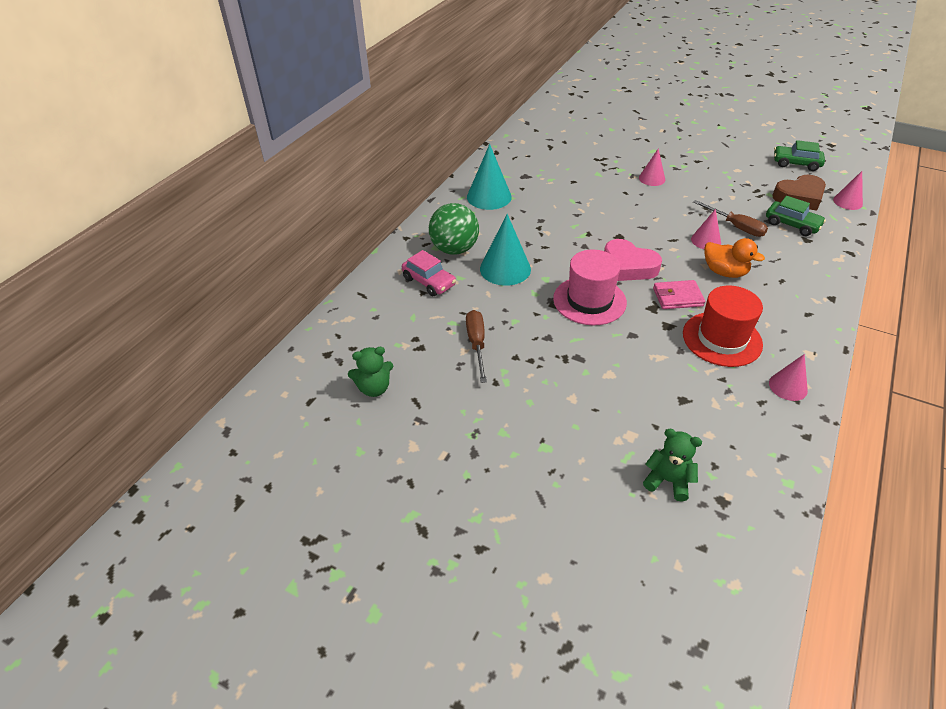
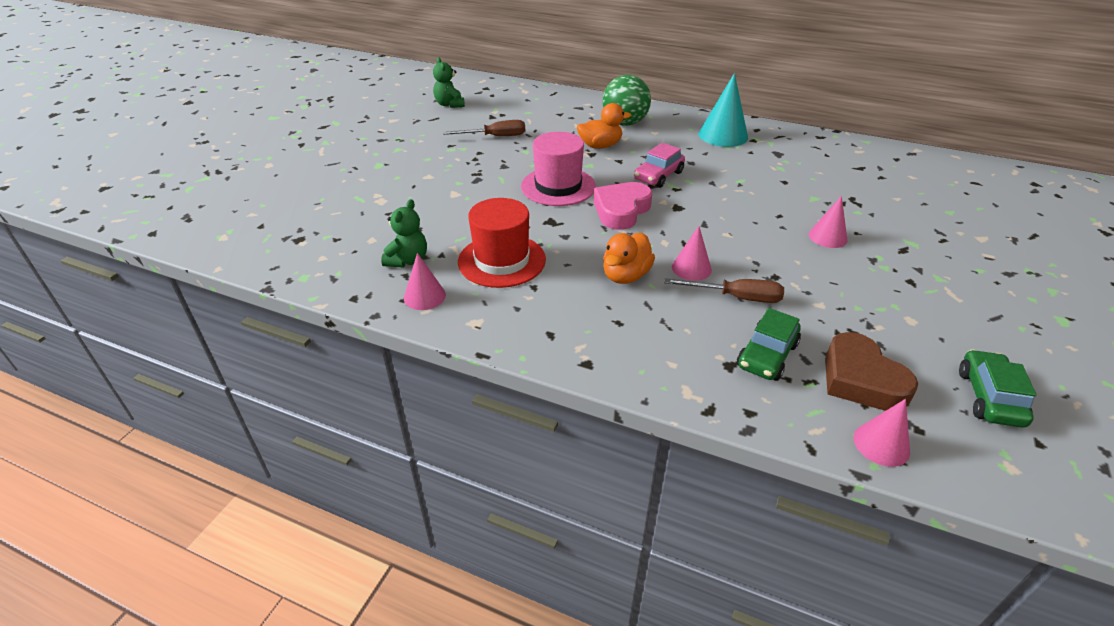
camera: 85 degrees right, 5 degrees down
(429, 282) = (574, 115): pink car -> pink car (658, 176)
(505, 269) = (600, 146): turquoise cone -> orange duck
(668, 481) = (328, 215): green teddy bear -> green teddy bear (408, 260)
(677, 297) = (571, 238): pink wallet -> none
(735, 227) = (736, 297): brown screwdriver -> brown screwdriver turned 120 degrees counterclockwise

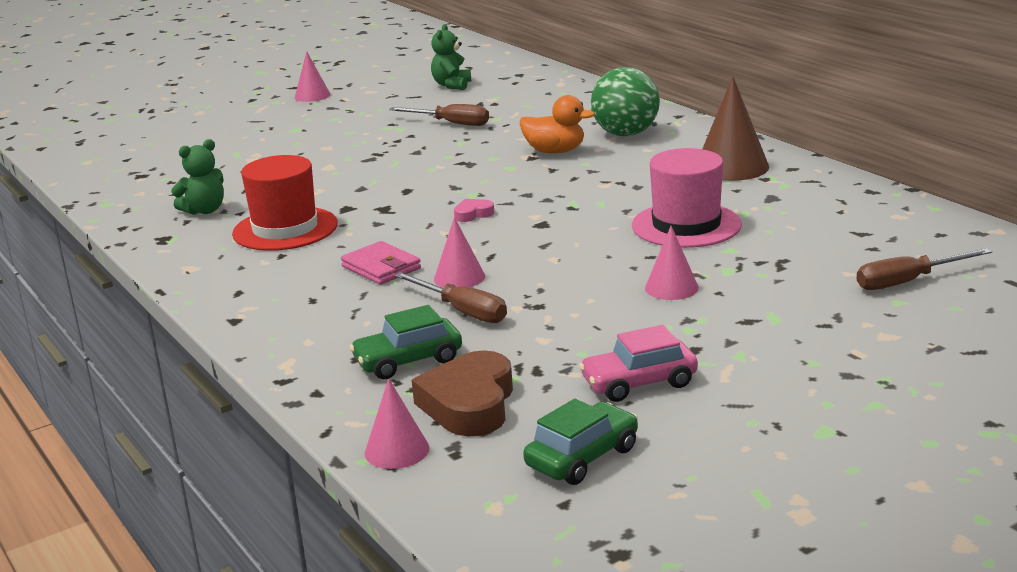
camera: 35 degrees right, 15 degrees down
(424, 296) = (178, 239): pink cone -> pink cone (312, 96)
(558, 186) = (442, 180): pink hat -> pink hat (686, 225)
(621, 210) = (473, 214): pink heart -> pink heart, size x0.47
(625, 276) = (381, 267): orange duck -> pink wallet
(658, 176) = (572, 192): pink car -> pink car (639, 383)
(723, 135) = (731, 167): turquoise cone -> brown cone
(933, 196) = (908, 281): none -> brown screwdriver

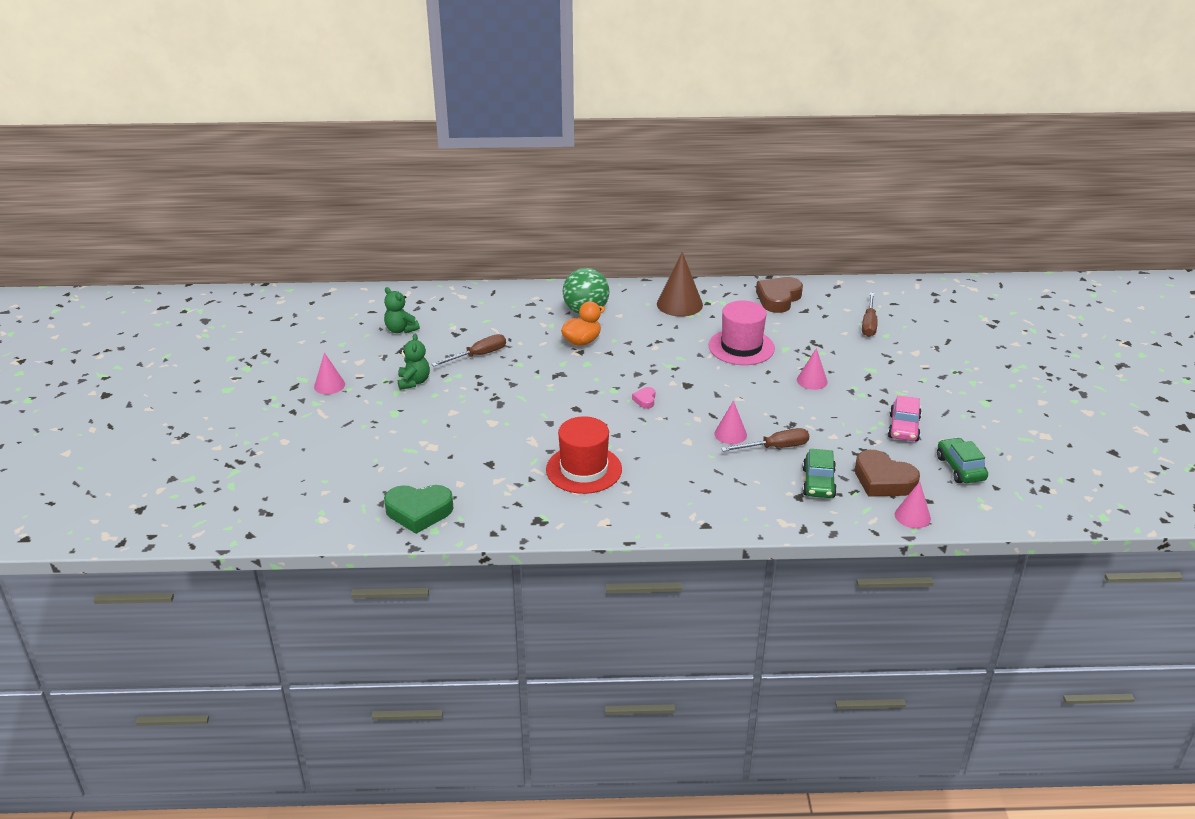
camera: 60 degrees left, 10 degrees up
(131, 189) = (419, 512): none -> green heart
(204, 210) = (508, 491): green teddy bear -> green teddy bear (414, 382)
(381, 267) = (687, 454): pink wallet -> none
(860, 210) = (778, 299): none -> brown heart

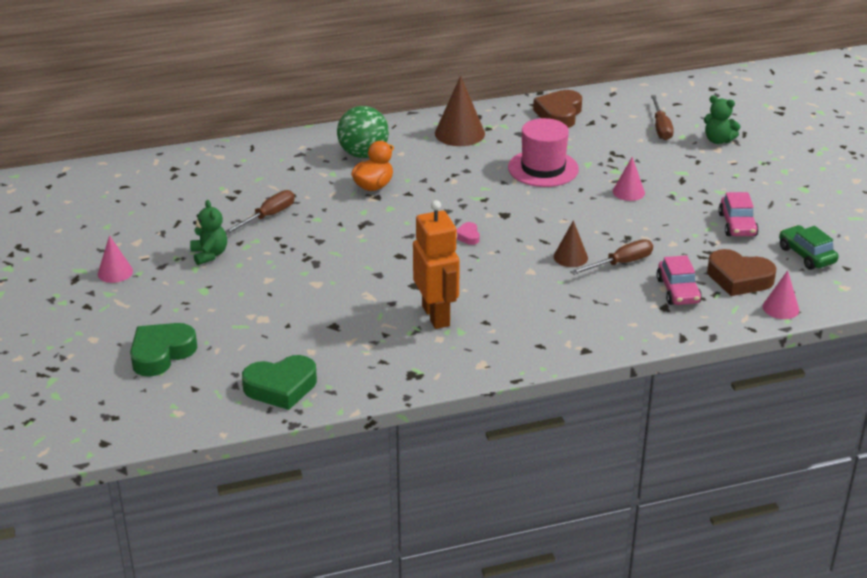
camera: 15 degrees left, 0 degrees up
(333, 463) = (161, 353): none -> green heart
(401, 330) = (167, 201): green teddy bear -> green teddy bear (718, 140)
(584, 469) = (436, 316): red hat -> orange robot
(730, 434) = (570, 257): pink cone -> brown cone
(818, 483) = (678, 291): green car -> pink car

